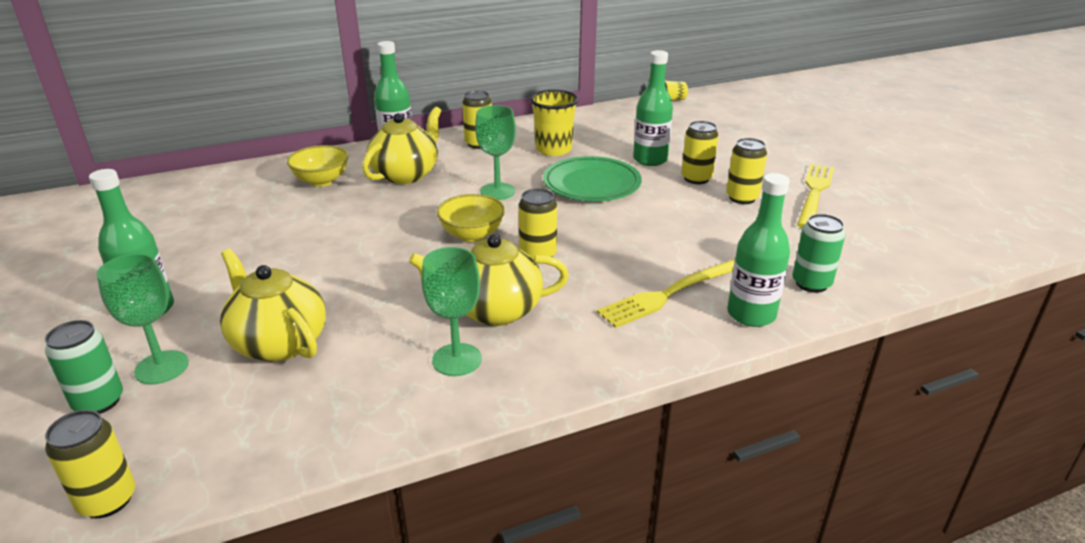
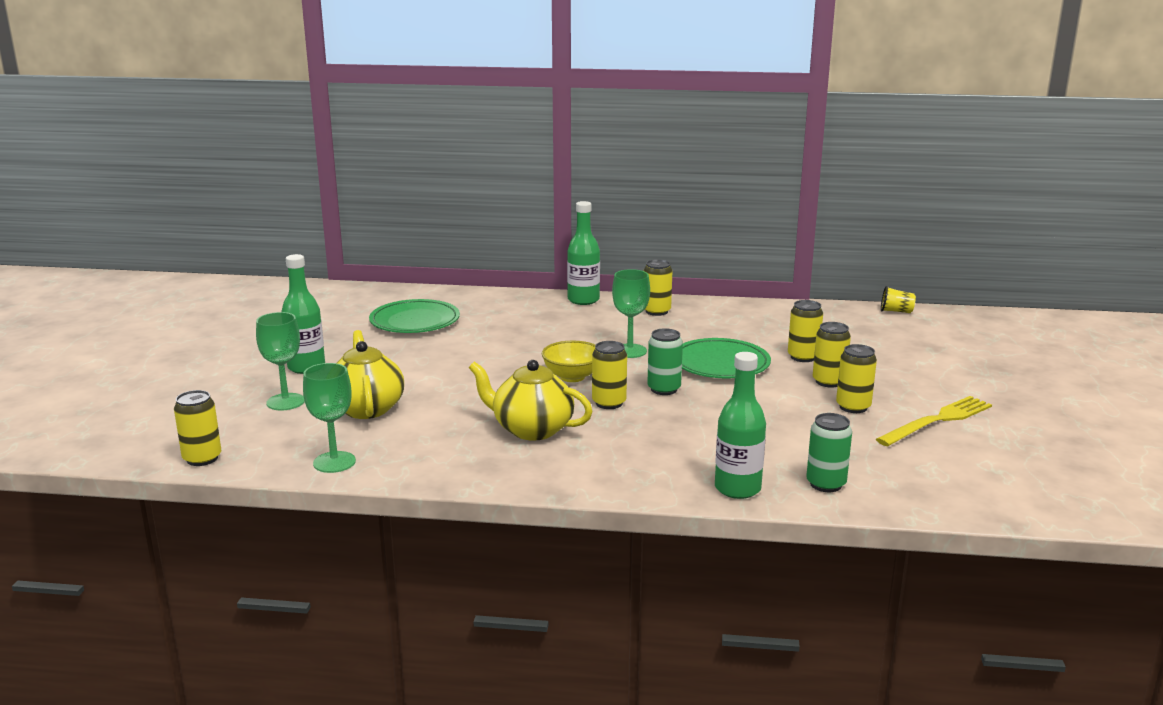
camera: 30 degrees right, 10 degrees down
(99, 402) = (236, 410): green can -> green can (664, 389)
(236, 213) = (415, 321): none -> green plate
(321, 181) = (497, 312): yellow bowl -> none
(406, 174) = (568, 322): yellow teapot -> none
(457, 360) = (471, 451): green goblet -> green goblet (334, 462)
(553, 149) = (719, 330): yellow cup -> none
(650, 160) = (803, 357): green bottle -> yellow can
(670, 293) = (686, 456): yellow fork -> none

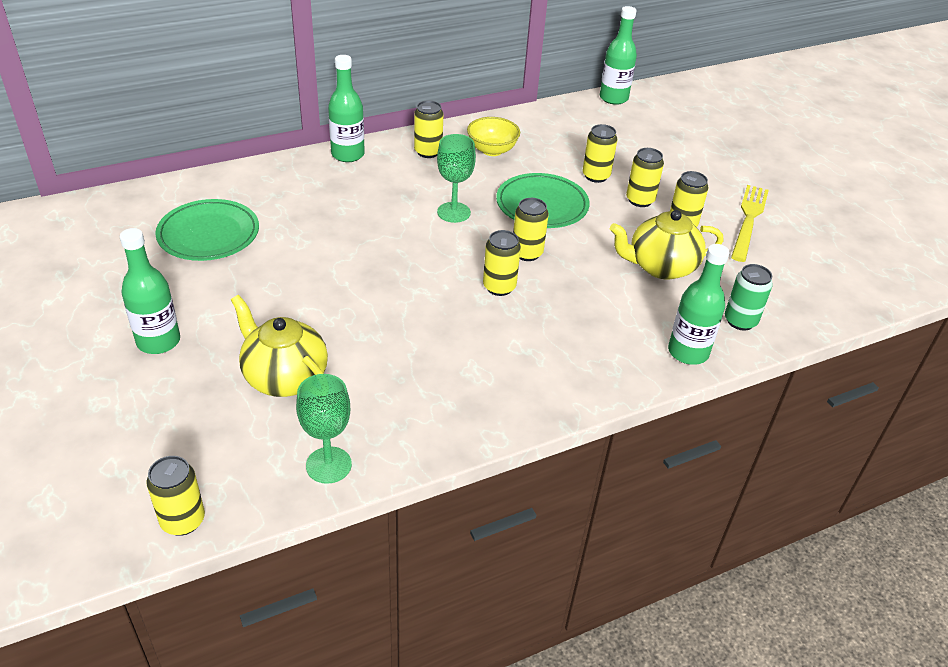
camera: 35 degrees left, 20 degrees up
(285, 402) = (189, 401): green goblet -> none
(531, 429) = (466, 346): yellow teapot -> yellow teapot (660, 267)
(572, 377) = (436, 264): yellow bowl -> yellow bowl (492, 150)
(664, 389) = (527, 253): green can -> yellow can
(896, 311) = (613, 98): yellow cup -> green bottle

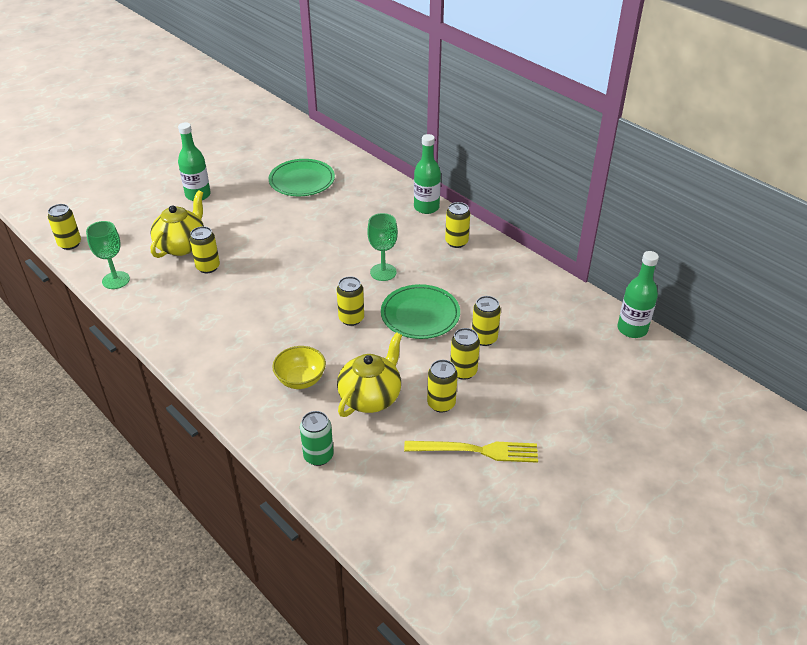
camera: 75 degrees right, 0 degrees up
(492, 150) = (482, 273): yellow bowl -> yellow bowl (301, 380)
(499, 287) = (303, 312): yellow can -> yellow can (208, 267)
(660, 267) = (371, 397): yellow teapot -> yellow teapot turned 60 degrees clockwise
(688, 352) = (266, 426): green bottle -> none

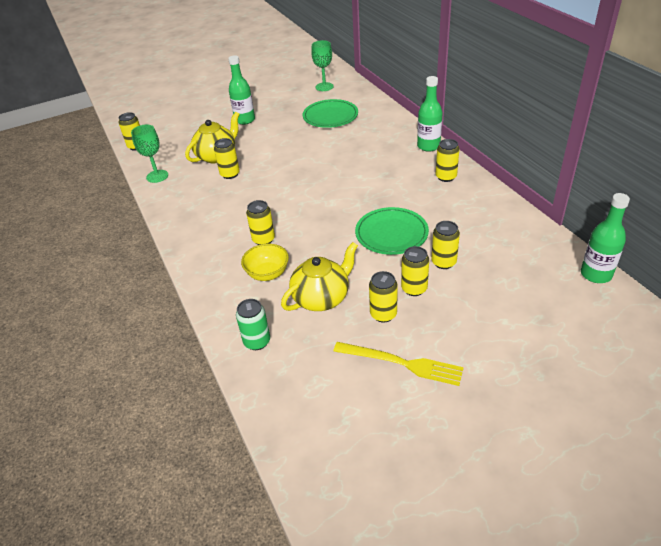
camera: 20 degrees right, 0 degrees up
(351, 318) = (330, 229): yellow can -> yellow can (263, 239)
(383, 272) = (371, 194): green goblet -> green goblet (324, 87)

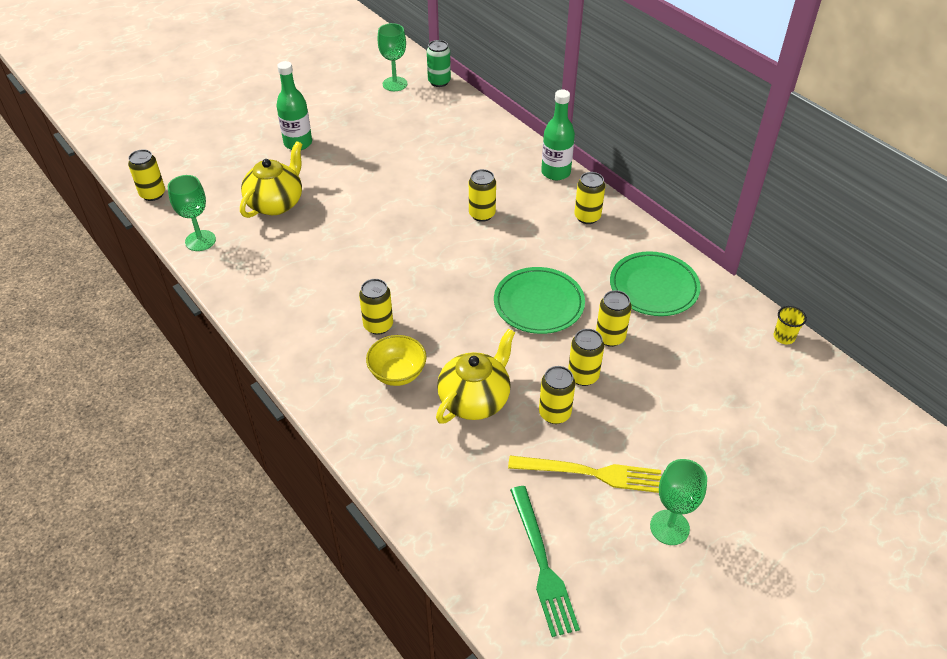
camera: 15 degrees left, 5 degrees up
(230, 174) = (303, 231): yellow can -> yellow can (482, 214)
(257, 341) = (411, 466): green can -> green can (439, 82)
(330, 116) = (416, 132): green plate -> green plate (654, 287)
(341, 430) = (542, 564): none -> green fork
(461, 415) = (669, 527): none -> green goblet
(596, 274) = (784, 337): green bottle -> yellow cup

